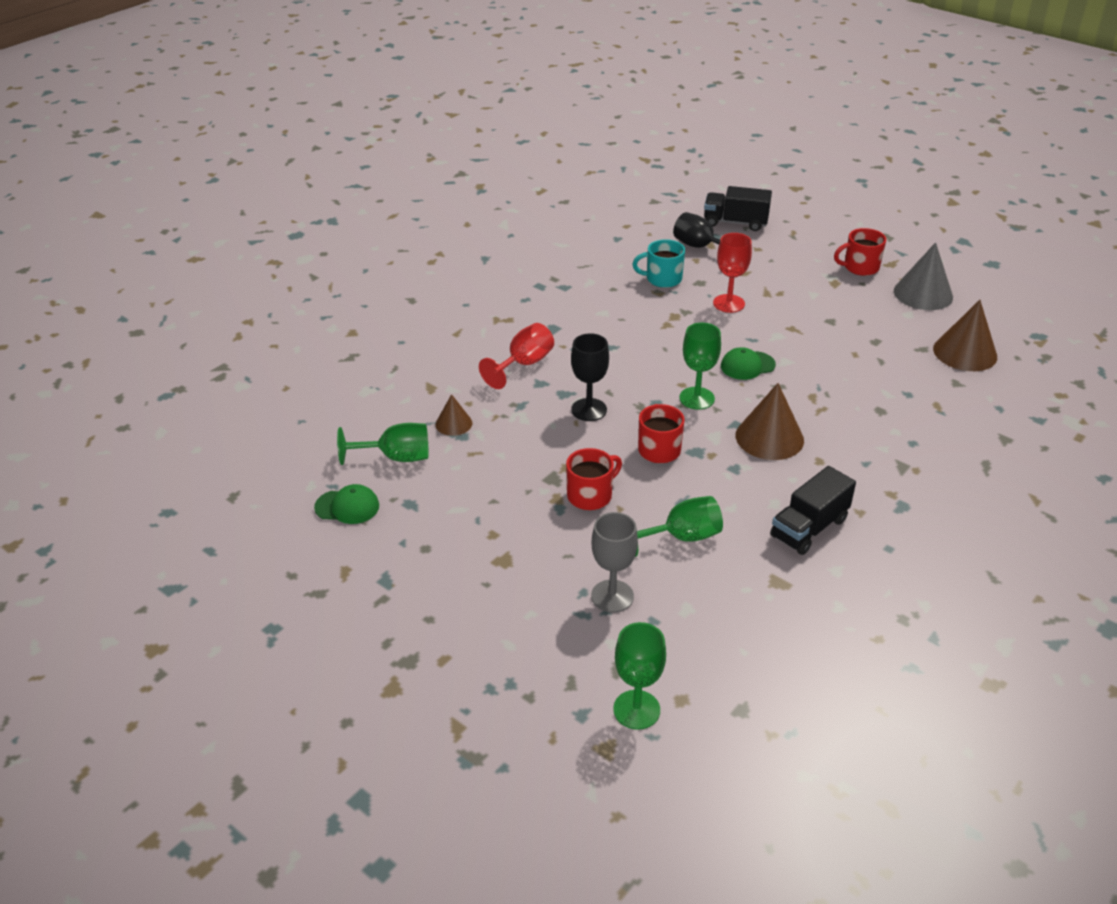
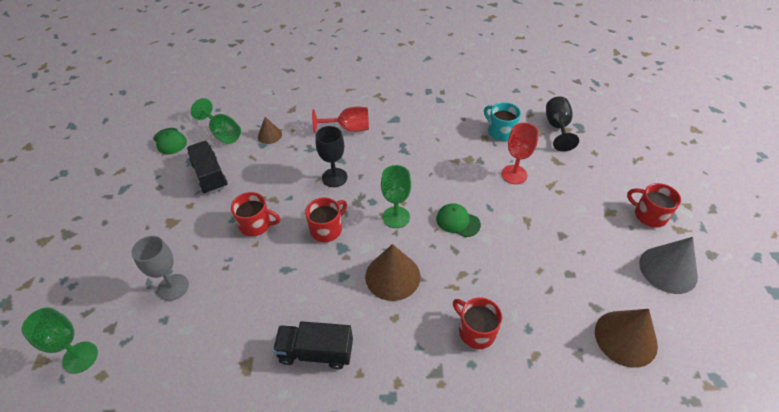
camera: 50 degrees right, 10 degrees up
(681, 537) = (251, 289): green goblet -> none
(735, 222) = (608, 126): black truck -> black truck (210, 175)
(882, 422) = (476, 331): none -> red mug

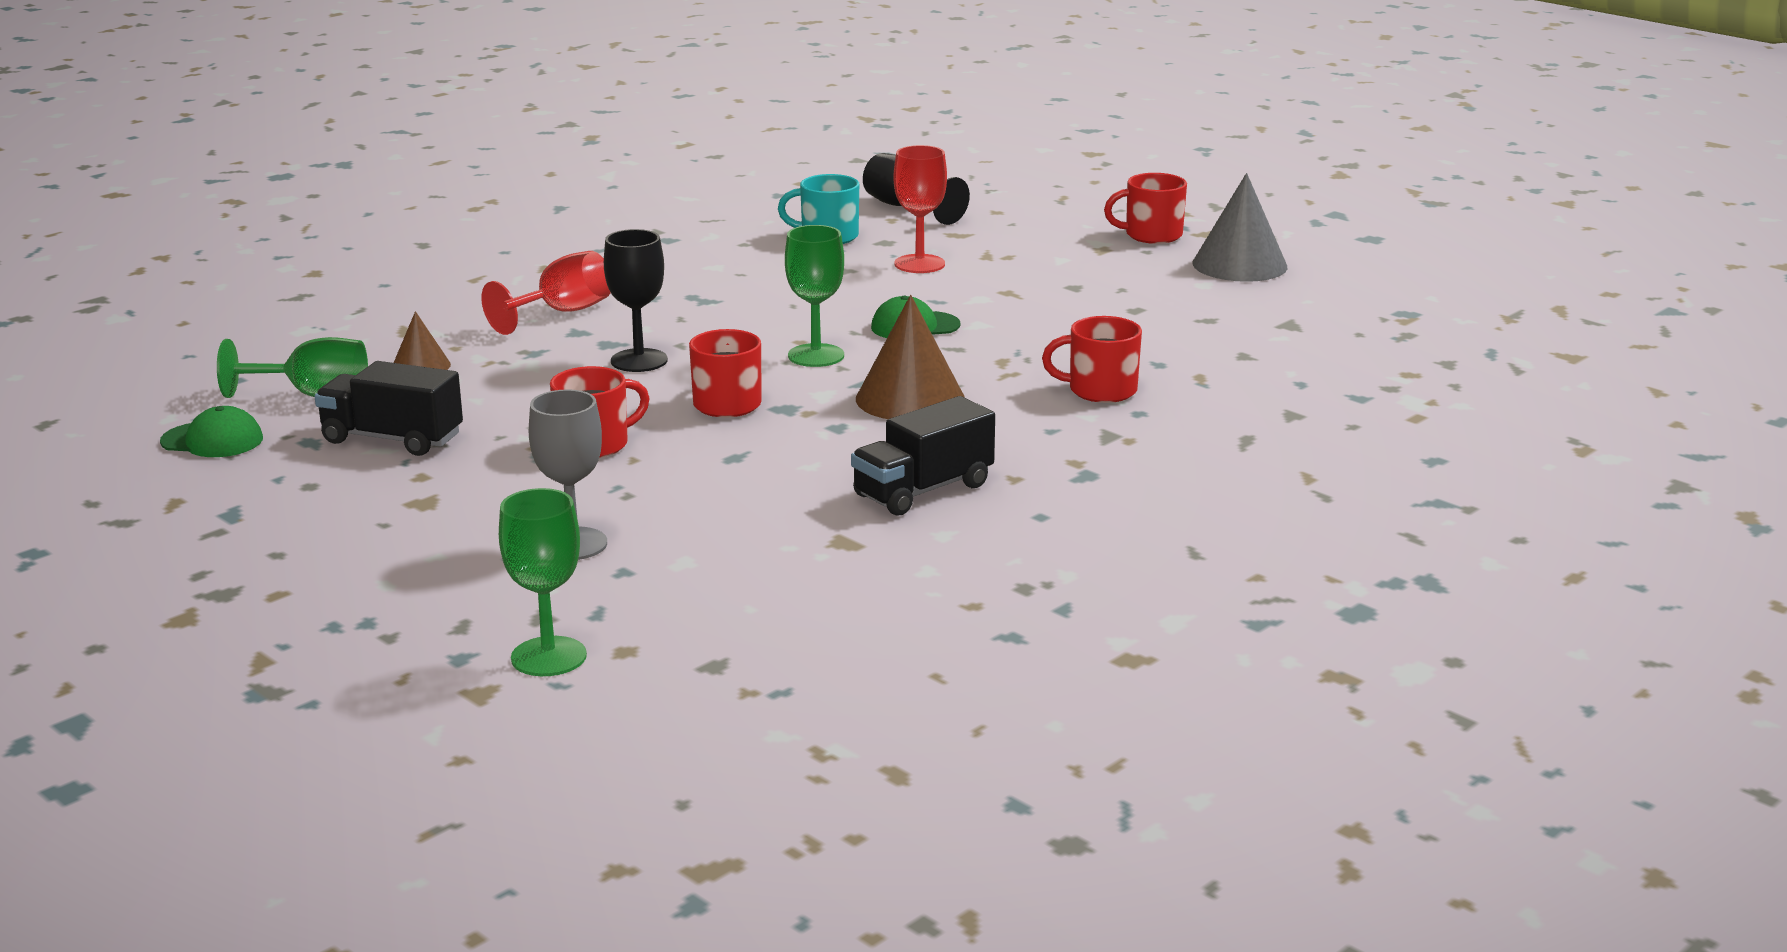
camera: 45 degrees left, 25 degrees down
(625, 338) = (1275, 326): brown cone -> none

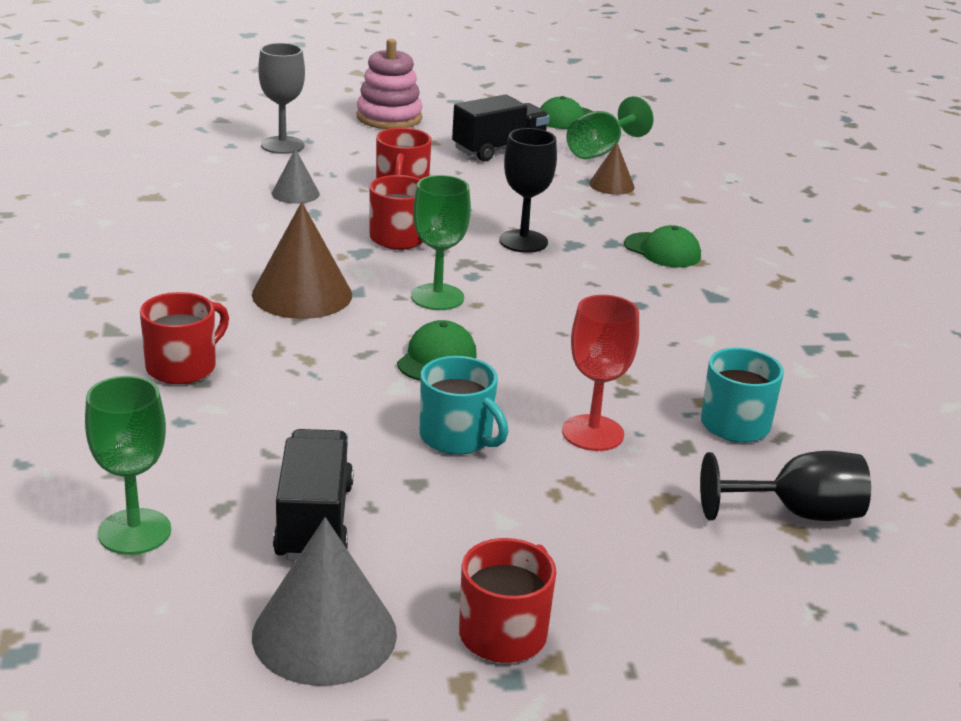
camera: 125 degrees right, 5 degrees up
(368, 527) = (389, 118): none -> pink stacking toy
(548, 657) = (182, 110): green goblet -> green goblet (134, 532)
(562, 313) = (662, 250): red goblet -> green cap
(704, 482) = (295, 193): none -> grey cone
(923, 490) = (165, 239): black truck -> black truck (314, 521)
(1003, 292) = (457, 437): none -> turquoise mug

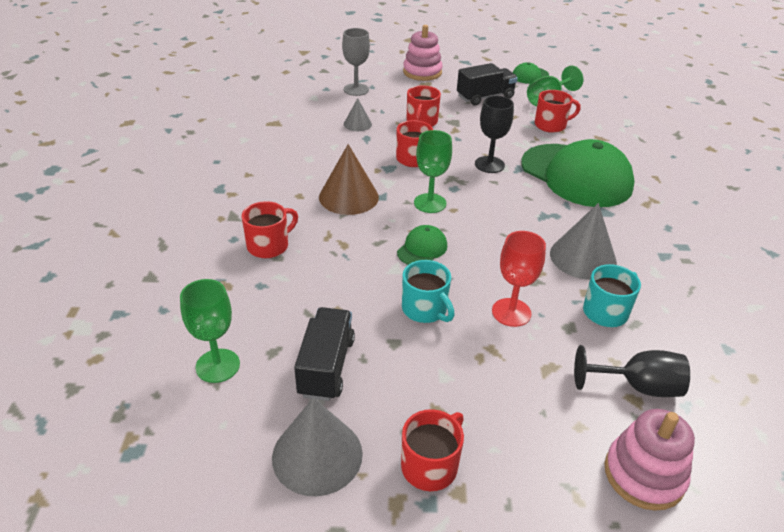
camera: 10 degrees right, 10 degrees up
(611, 185) = (551, 125): brown cone -> red mug
(662, 250) = (576, 175): green cap -> green cap, size x2.33
(690, 357) = (583, 257): none -> grey cone
(823, 618) = (644, 475): none -> pink stacking toy

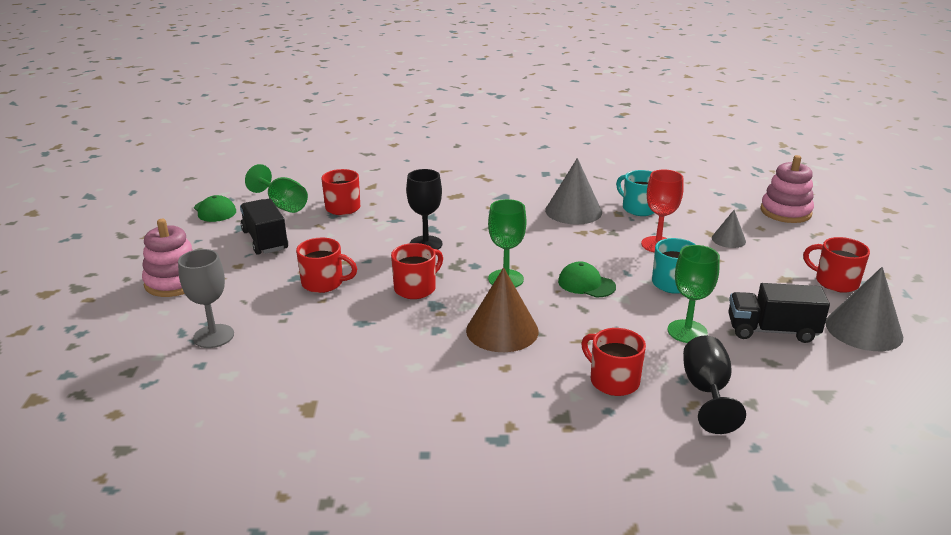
camera: 90 degrees left, 10 degrees down
(218, 366) = (809, 393): green goblet -> green goblet (687, 331)
(357, 124) = (322, 331): grey cone -> grey cone (728, 239)
(576, 175) = (444, 203): green cap -> none
(637, 387) = (711, 206): black goblet -> black goblet (706, 391)

